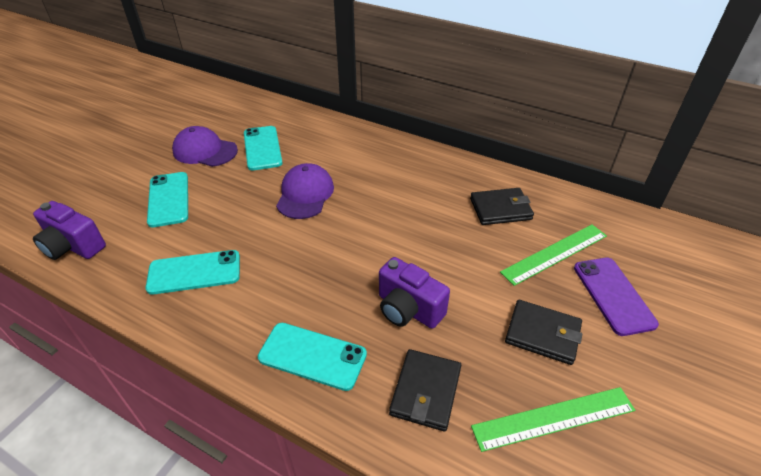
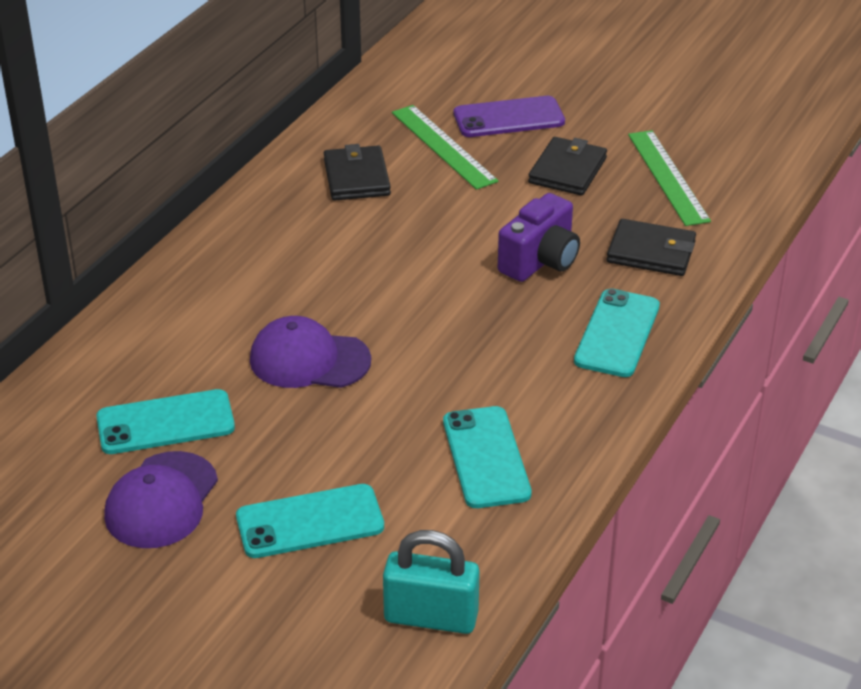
camera: 90 degrees left, 5 degrees down
(73, 246) = (431, 617): purple camera -> turquoise padlock

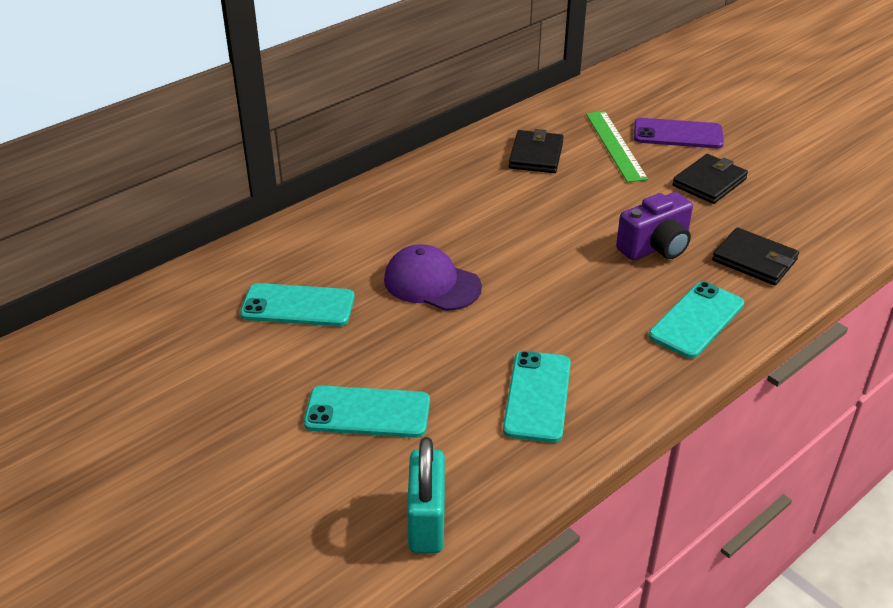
camera: 20 degrees right, 0 degrees up
(161, 501) = (263, 365): purple cap -> none
(431, 617) = (426, 521): turquoise padlock -> turquoise padlock turned 60 degrees clockwise
(667, 177) = (793, 204): green ruler -> none

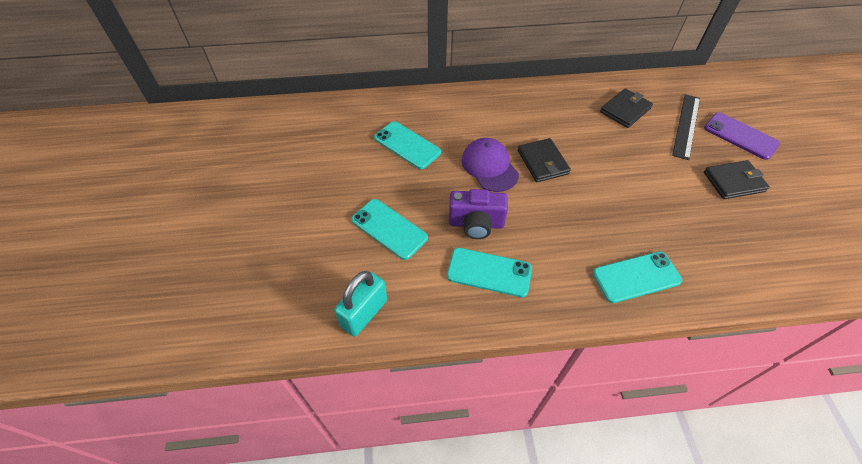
camera: 35 degrees right, 15 degrees up
(537, 396) = (489, 272): turquoise phone -> turquoise phone turned 60 degrees clockwise
(615, 145) = (686, 125): green ruler -> black ruler
(655, 247) = (652, 211): purple camera -> purple camera (476, 224)
(754, 260) = (718, 255): black wallet -> black wallet (542, 162)

